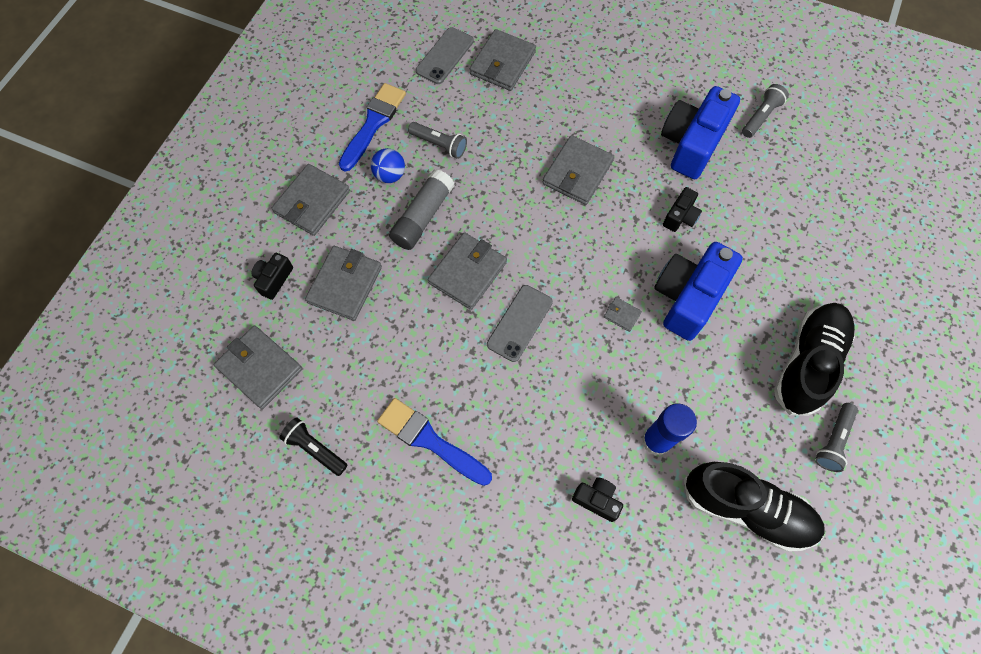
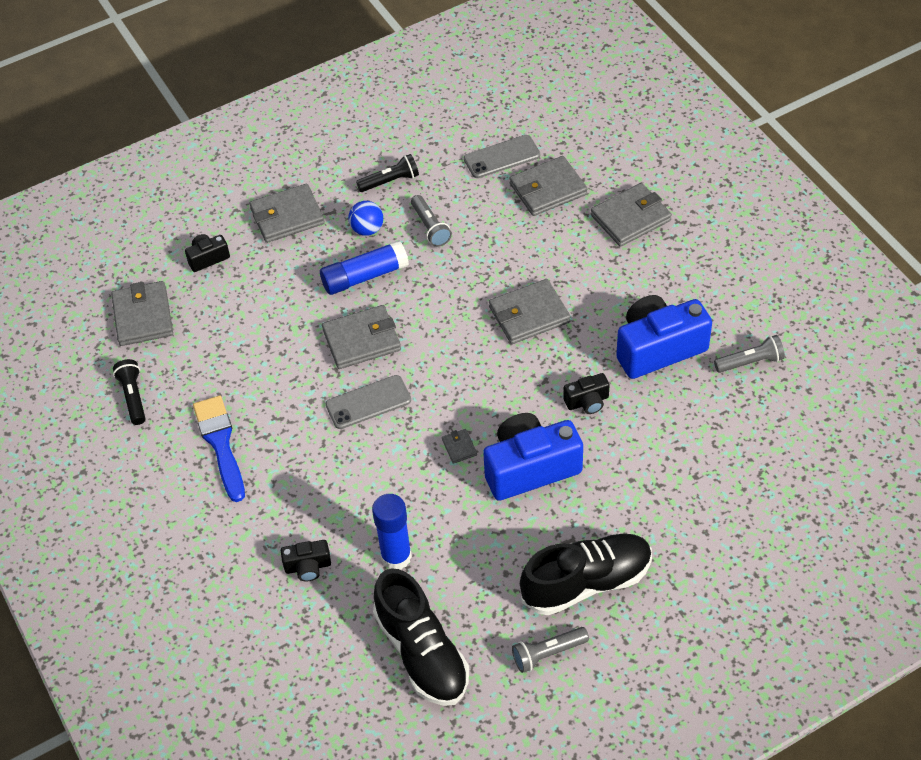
camera: 40 degrees right, 15 degrees down
(345, 285) = (257, 293): grey wallet -> grey wallet (630, 218)
(373, 124) = (390, 181): blue brush -> black flashlight
(423, 216) = (365, 276): grey glue stick -> blue glue stick
(597, 500) = (308, 567): black camera -> black camera turned 105 degrees clockwise

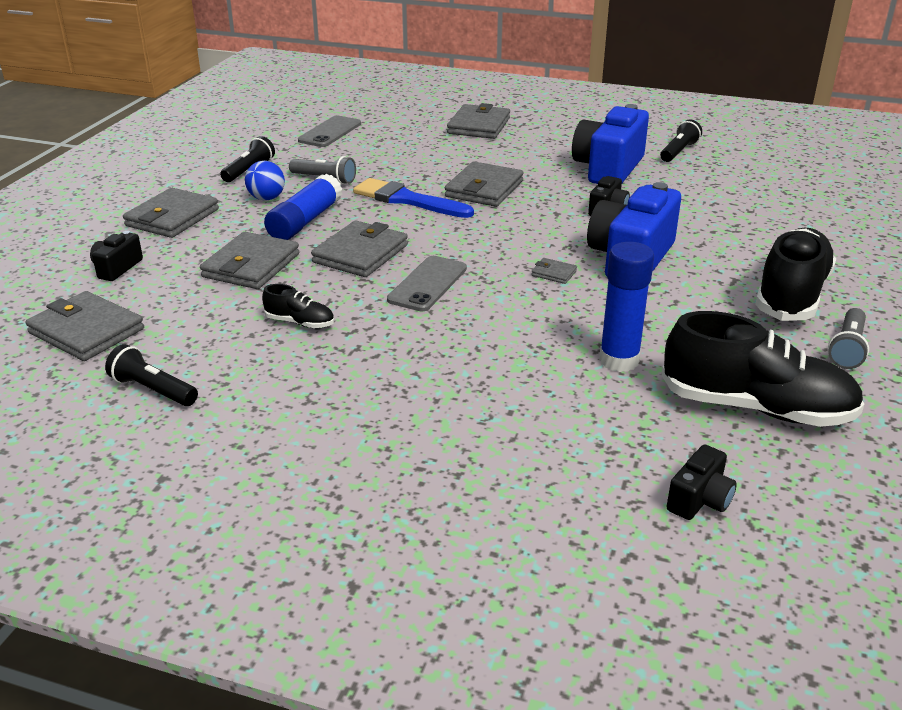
camera: 45 degrees left, 20 degrees down
(220, 444) = (314, 375): blue brush -> blue brush (407, 200)
(258, 389) = (300, 322): none -> black shoe
(308, 567) = (549, 411): black camera -> black camera (700, 500)
(548, 189) = (393, 134): grey wallet -> grey wallet (251, 265)
(750, 362) = (678, 152): grey flashlight -> black flashlight

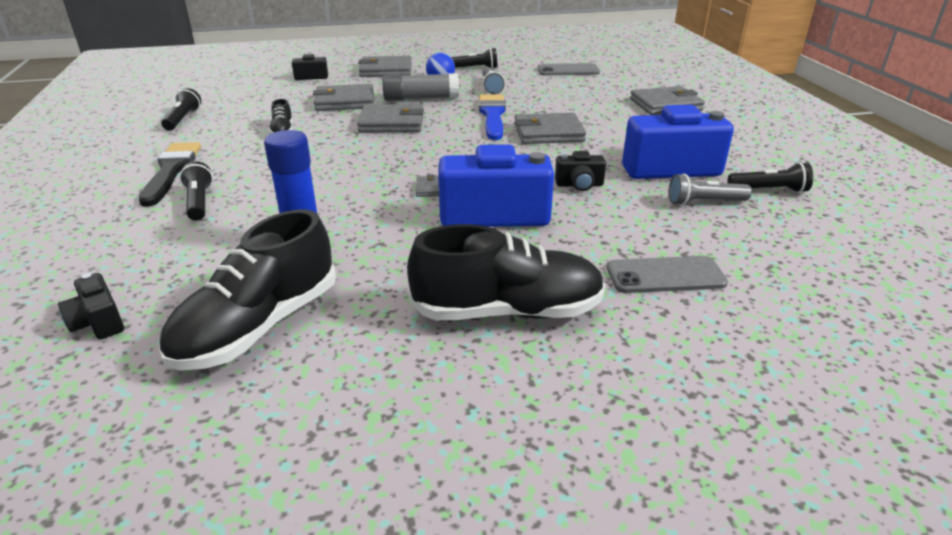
camera: 60 degrees right, 0 degrees up
(86, 331) = (237, 90): grey wallet -> none
(305, 221) = (421, 98): blue glue stick -> grey glue stick
(344, 419) = (171, 171): none -> black brush
(428, 284) = (368, 151): grey phone -> grey phone (665, 275)
(462, 409) = (199, 202): none -> black flashlight
(700, 500) = (98, 322): black camera -> black camera turned 45 degrees clockwise
(756, 408) = (259, 326): black shoe -> black shoe turned 45 degrees clockwise
(847, 349) = (415, 367): grey flashlight -> grey flashlight (704, 202)

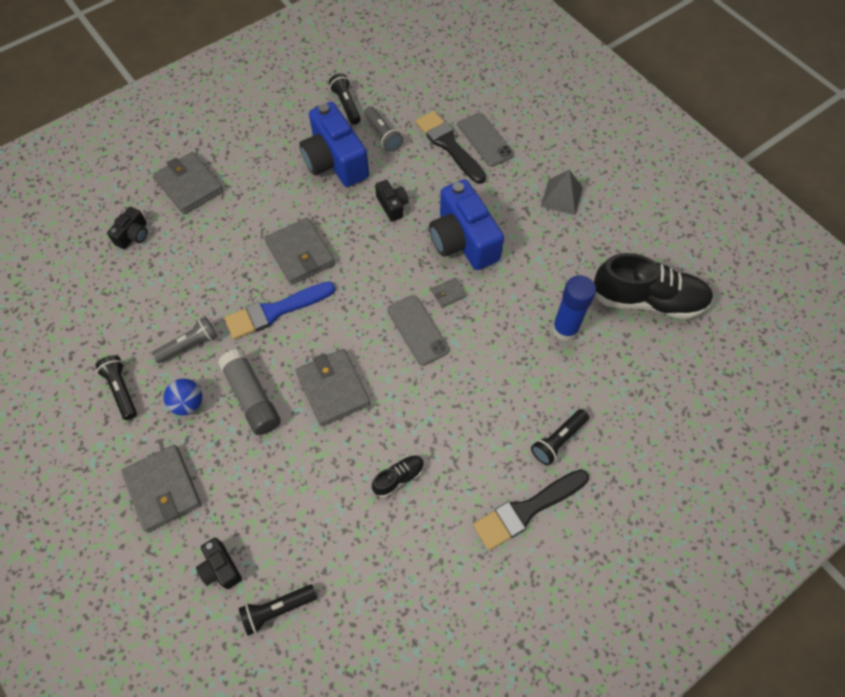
camera: 115 degrees left, 30 degrees up
(98, 322) = (700, 382): black camera -> black camera (133, 235)
(183, 119) = (418, 611): black flashlight -> black flashlight (277, 609)
(345, 102) = (293, 469): grey wallet -> none
(507, 311) = (561, 197): black shoe -> grey pyramid
(568, 70) = (100, 291): grey phone -> grey phone (418, 330)
(666, 243) = (449, 145): none -> black brush

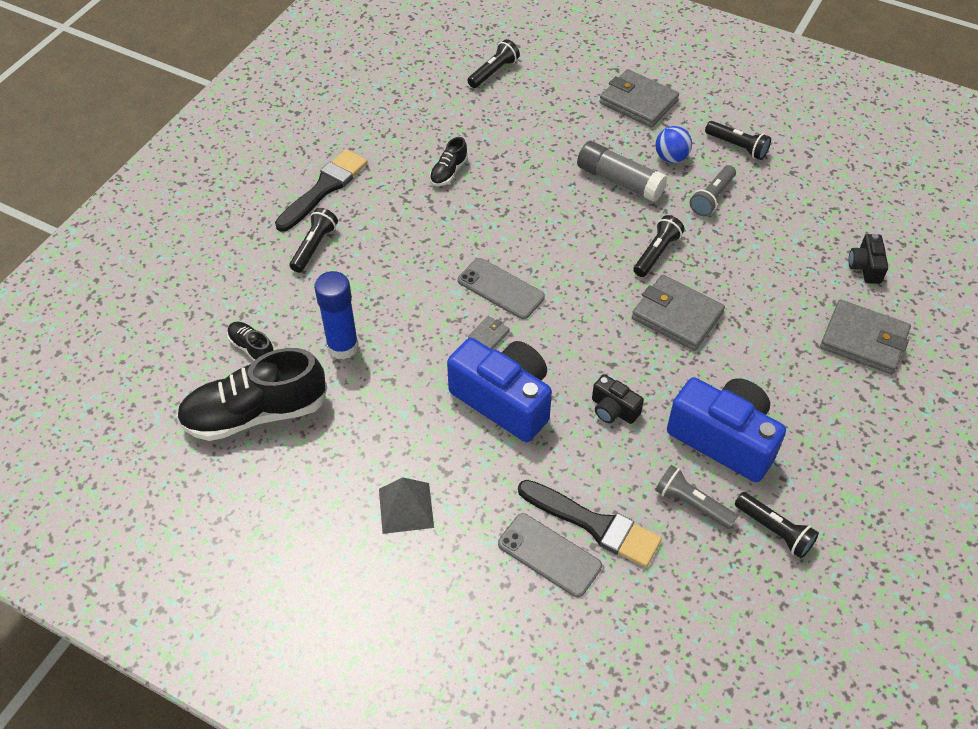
camera: 155 degrees right, 10 degrees down
(220, 568) = (553, 78): black camera -> none
(275, 311) = (656, 253): blue brush -> black flashlight
(333, 389) = (550, 212): grey wallet -> none
(638, 357) = (252, 348): none -> black shoe

